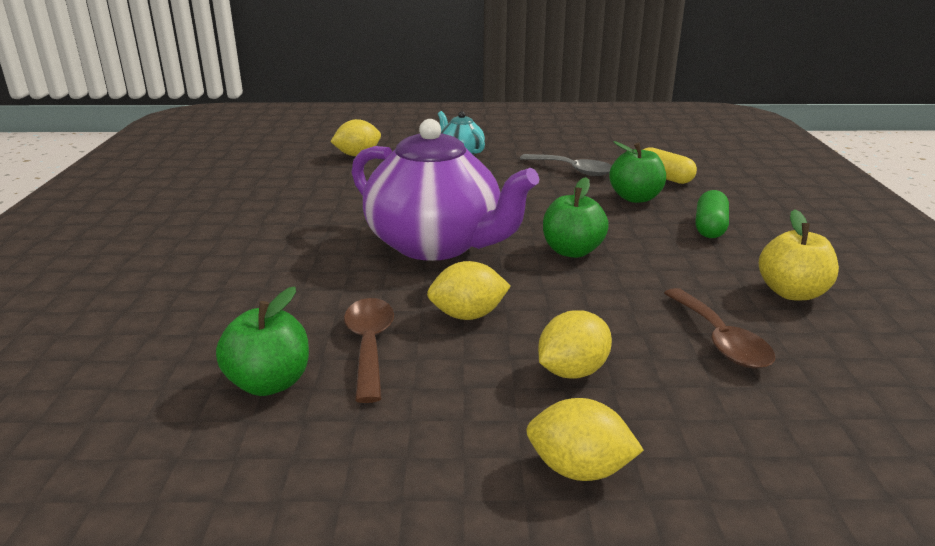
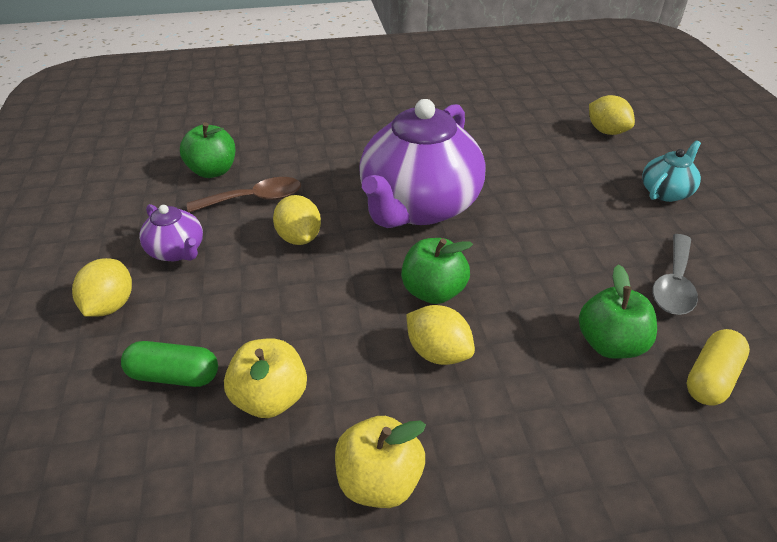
camera: 80 degrees right, 15 degrees up
(468, 411) = (177, 251): none -> purple teapot
(572, 371) = (221, 298): yellow lemon -> yellow lemon (438, 352)
(709, 227) = (546, 416): green capsule -> green capsule (174, 375)
(720, 340) = (270, 398): brown spoon -> yellow apple

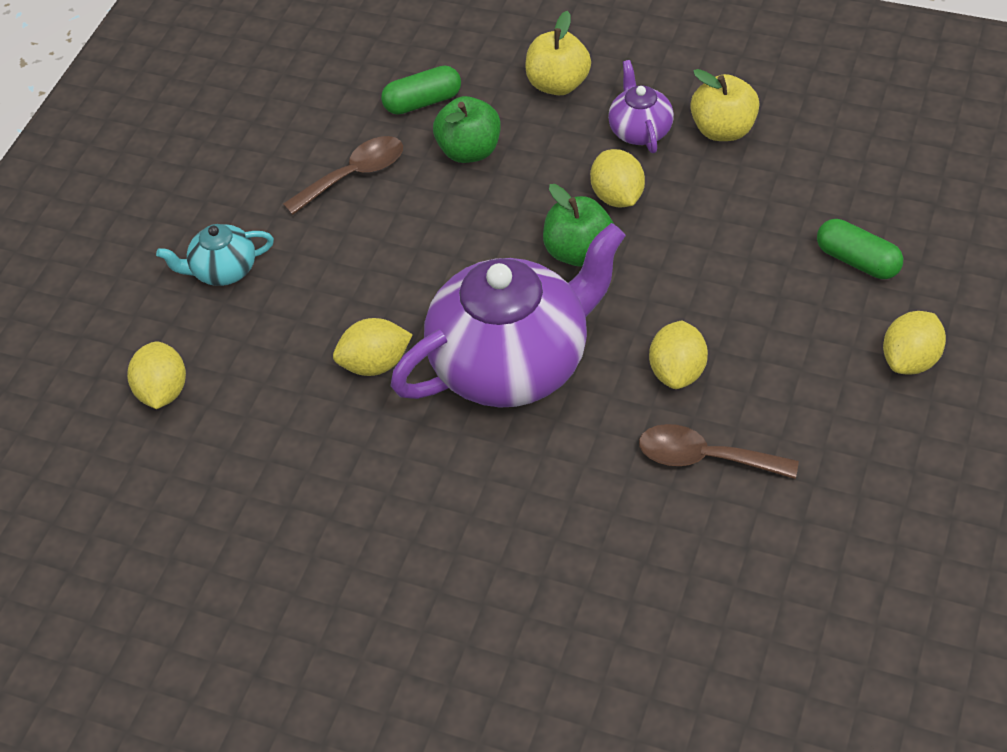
camera: 145 degrees left, 10 degrees up
(177, 251) = (825, 407): purple teapot -> purple teapot (640, 130)
(213, 171) = (742, 541): green apple -> none
(270, 398) = (779, 212): yellow apple -> yellow apple (558, 84)
(505, 178) = (375, 364): none -> yellow lemon
(674, 284) = (354, 175): grey spoon -> brown spoon
(711, 378) = (423, 102): yellow capsule -> green capsule

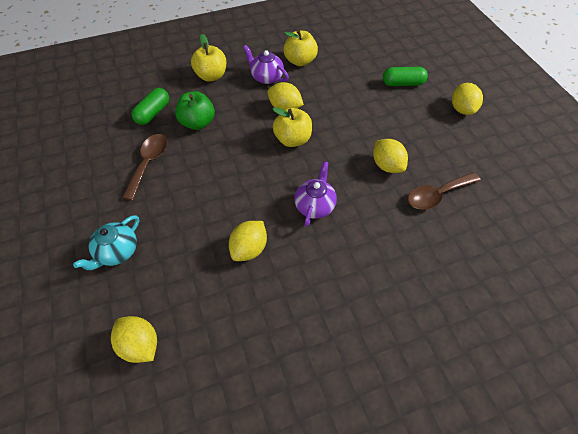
camera: 45 degrees left, 5 degrees up
(513, 362) = (315, 205): purple teapot -> purple teapot, size x0.45
(579, 252) = (292, 139): green apple -> yellow apple

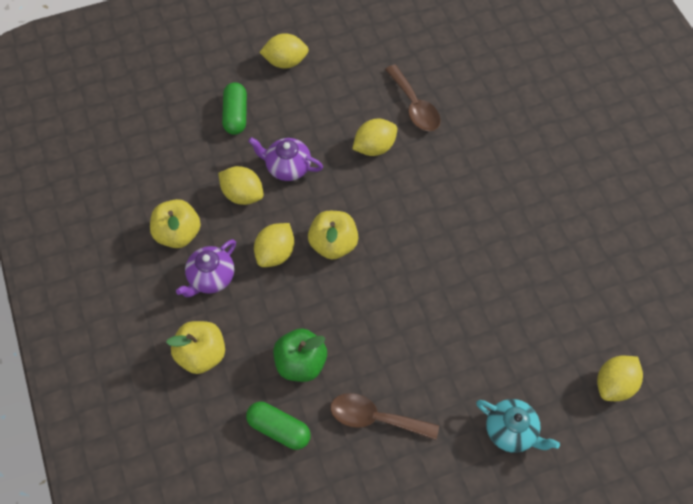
camera: 90 degrees left, 5 degrees up
(249, 248) = (495, 288): yellow lemon -> yellow lemon (242, 194)
(315, 205) = (434, 222): purple teapot -> purple teapot (287, 167)

